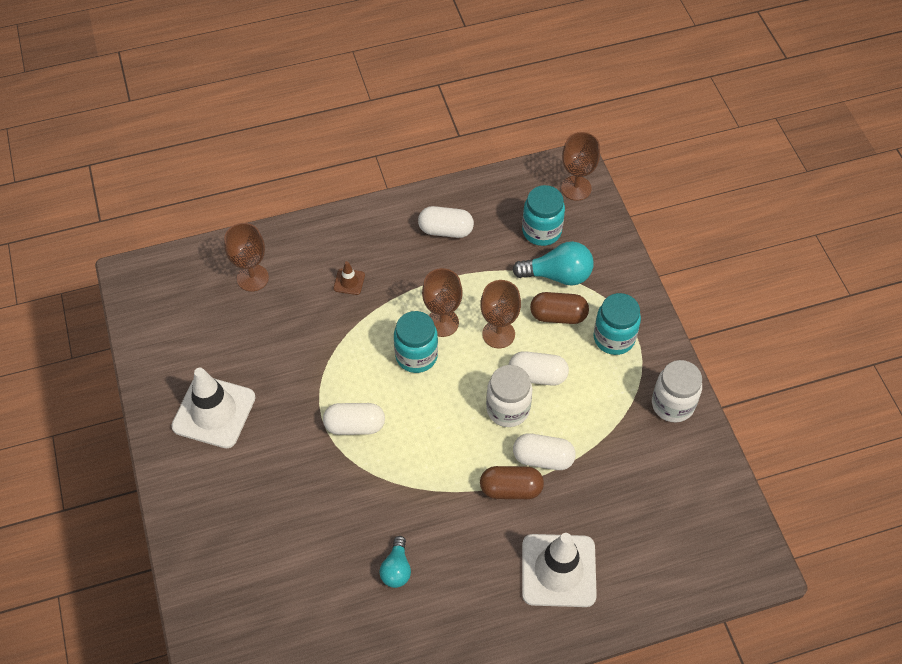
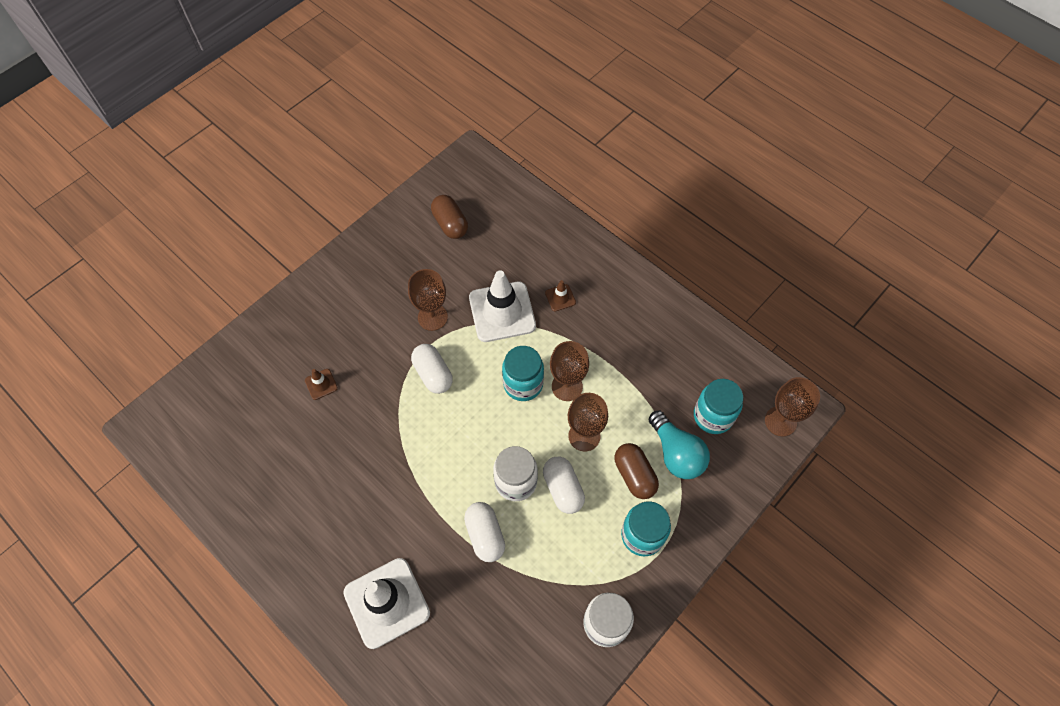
camera: 60 degrees right, 5 degrees up
(214, 412) = (390, 273): white traffic cone -> white traffic cone (502, 312)
(252, 278) = (519, 231): brown goblet -> brown goblet (432, 317)
(296, 532) = (321, 384): none -> brown traffic cone
(396, 569) = (325, 473): turquoise light bulb -> none
(445, 230) = (659, 340): white capsule -> none
(511, 489) = (442, 524): brown capsule -> brown capsule (450, 224)

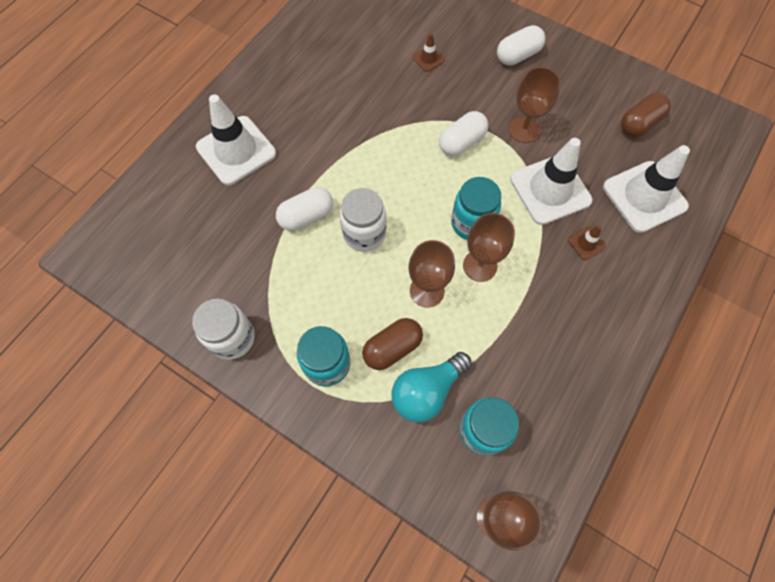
camera: 80 degrees right, 5 degrees up
(524, 242) = (644, 197): none -> white traffic cone
(563, 489) = (364, 278): white capsule -> white capsule (518, 55)

